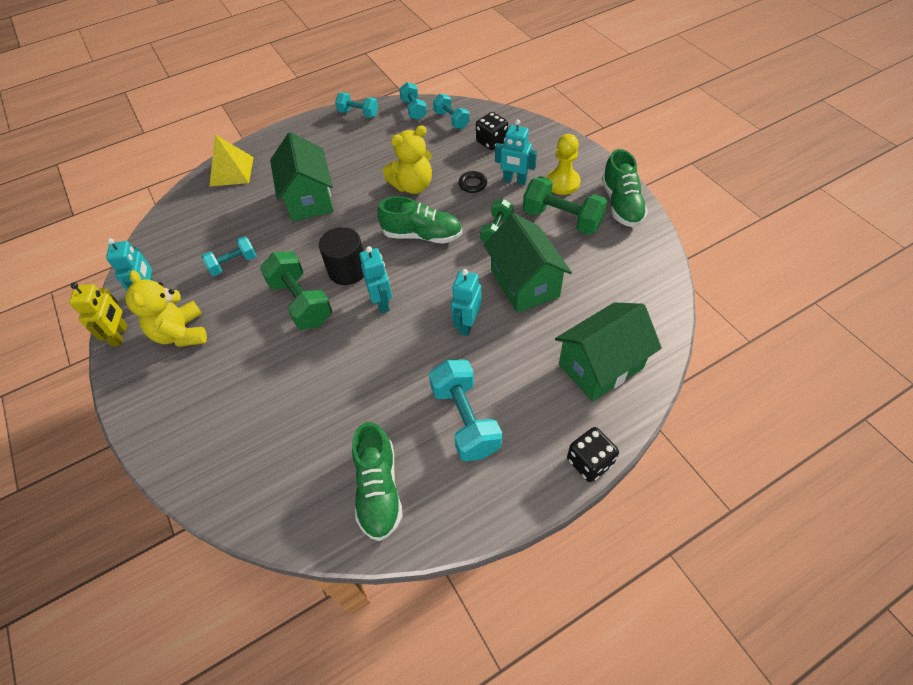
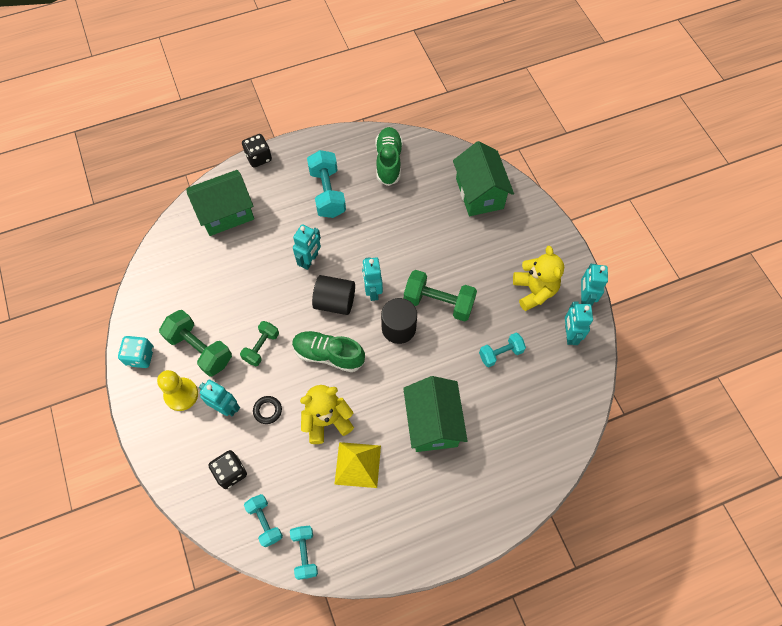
camera: 175 degrees left, 10 degrees up
(120, 335) = (584, 297): yellow robot -> turquoise robot
(232, 171) = (518, 484): yellow pyramid -> yellow pyramid (357, 464)
(301, 302) = (438, 302): green dumbbell -> green dumbbell turned 45 degrees counterclockwise
(358, 113) = (373, 561): turquoise dumbbell -> none
(425, 284) = (335, 302): none -> black cylinder
(524, 283) = (255, 288): green house -> green house (479, 193)
(621, 204) = (140, 356): green shoe -> turquoise dice

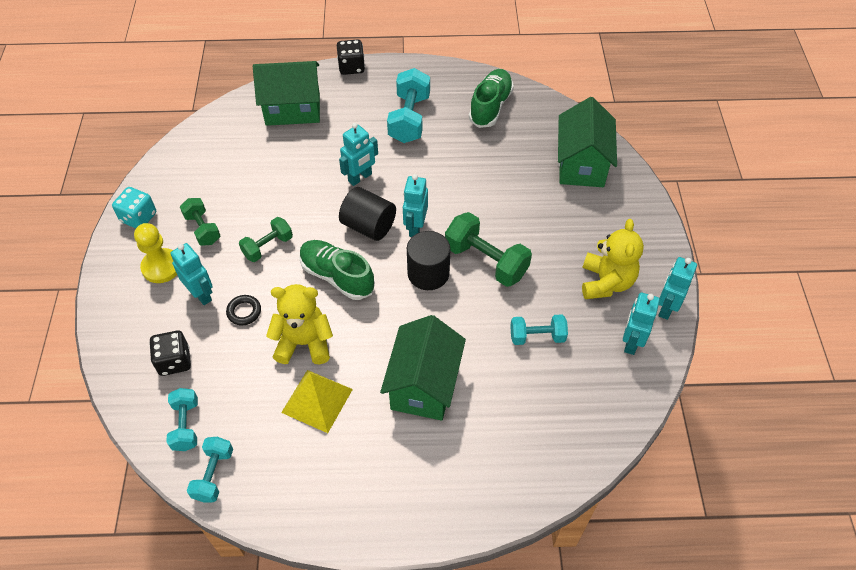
camera: 20 degrees right, 10 degrees down
(200, 349) = (203, 229): green dumbbell -> green dumbbell, size x0.61

